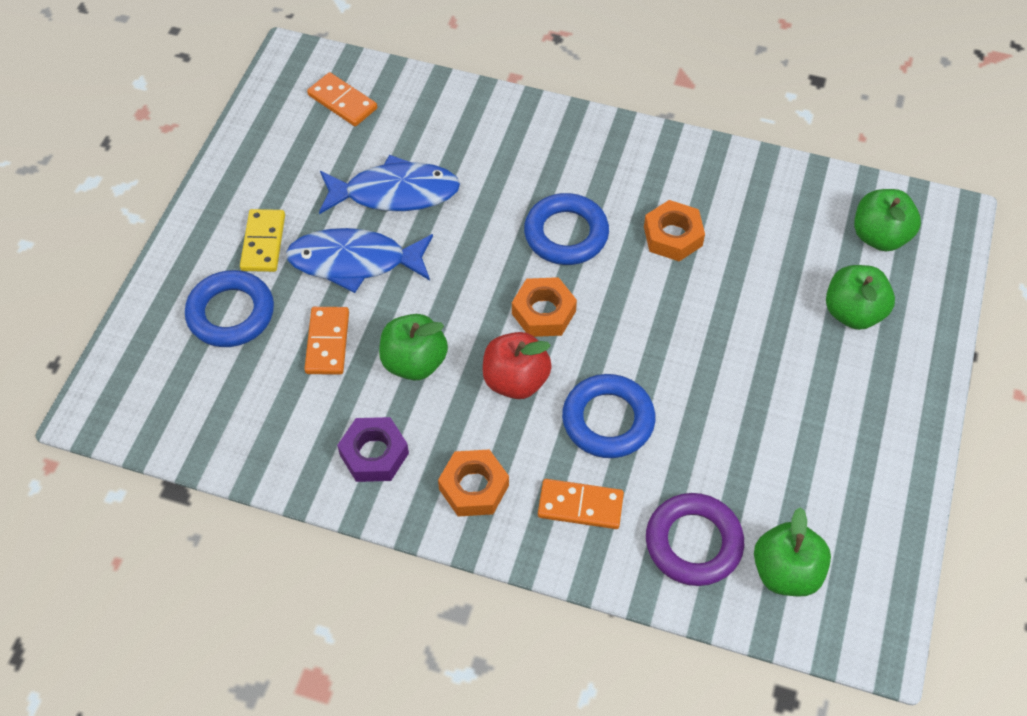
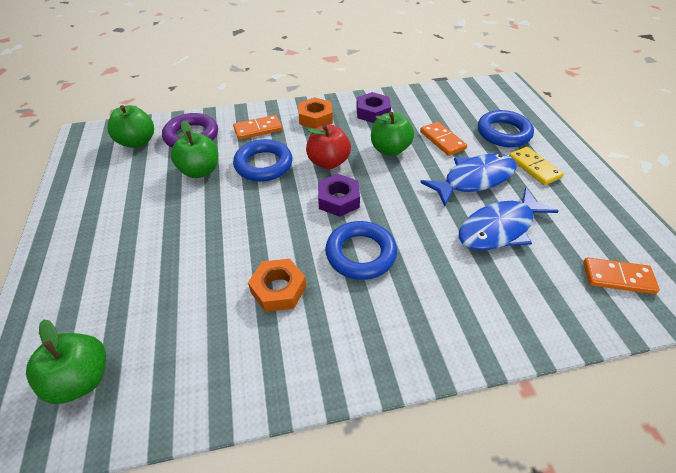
camera: 150 degrees right, 10 degrees down
(543, 312) = (338, 200): orange nut -> purple nut
(853, 312) = (106, 293): green apple -> green apple (200, 171)

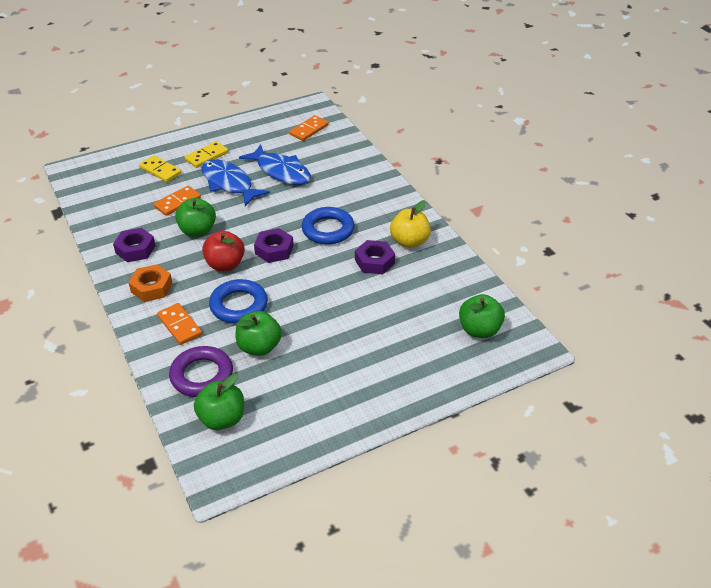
camera: 105 degrees left, 5 degrees down
(278, 289) = (374, 261): orange nut -> purple nut
(303, 344) = (409, 242): none -> yellow apple
(503, 133) = (160, 170): blue ring -> yellow domino
(618, 277) = (309, 130): orange domino -> orange domino turned 45 degrees clockwise

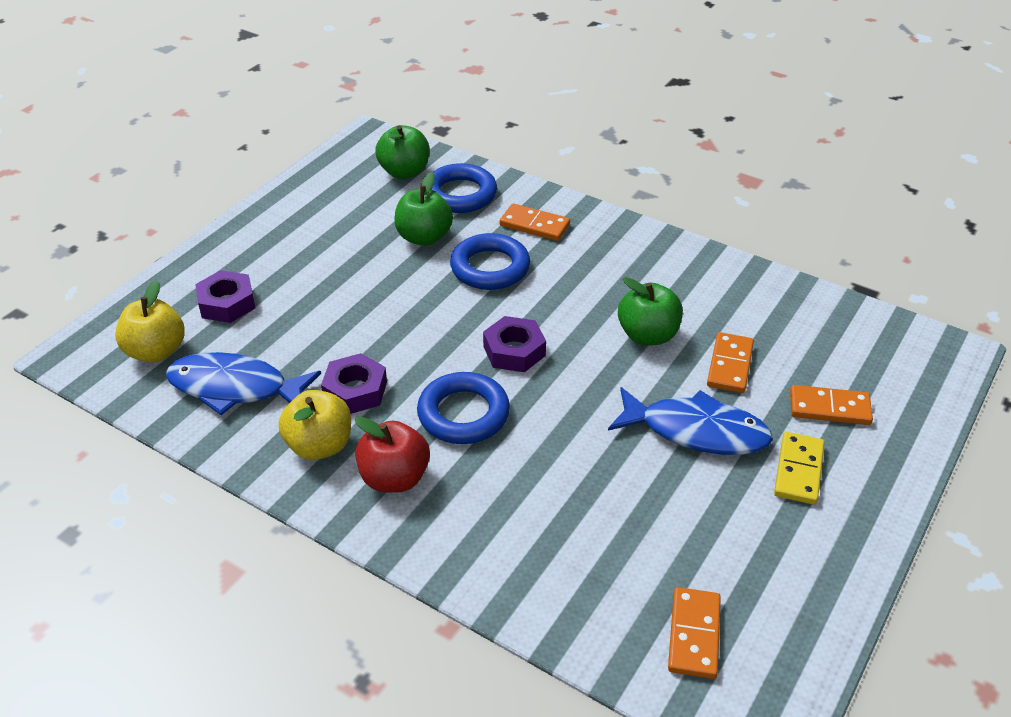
camera: 150 degrees right, 0 degrees up
(135, 249) = (693, 280): purple nut -> purple nut (227, 303)
(151, 287) = (614, 248): orange nut -> none
(160, 170) = (829, 408): yellow domino -> orange domino
(202, 375) = (460, 194): purple ring -> blue ring
(225, 264) = (558, 306): red apple -> red apple (394, 478)
(281, 171) = (640, 495): blue fish -> blue fish (235, 388)
(479, 330) = (156, 351): green apple -> yellow apple

